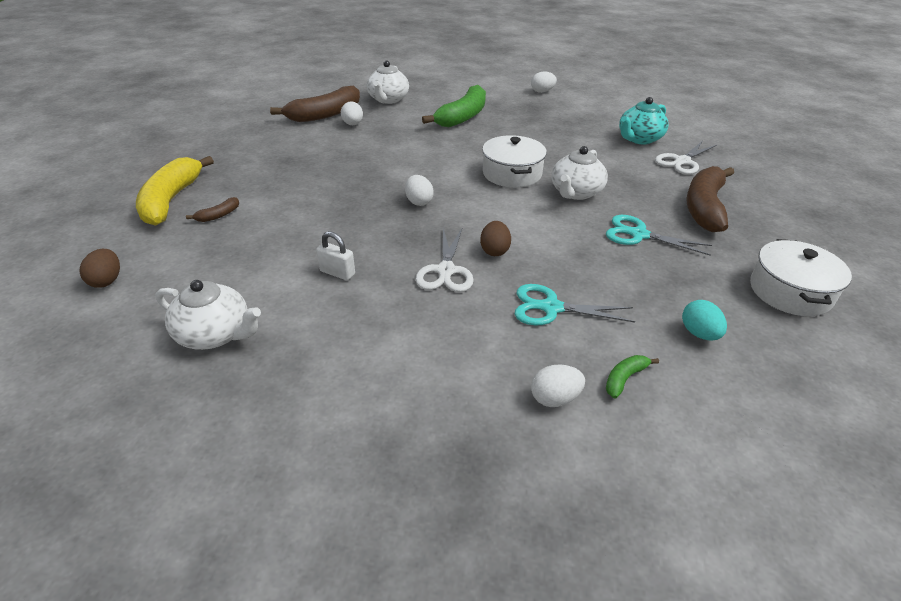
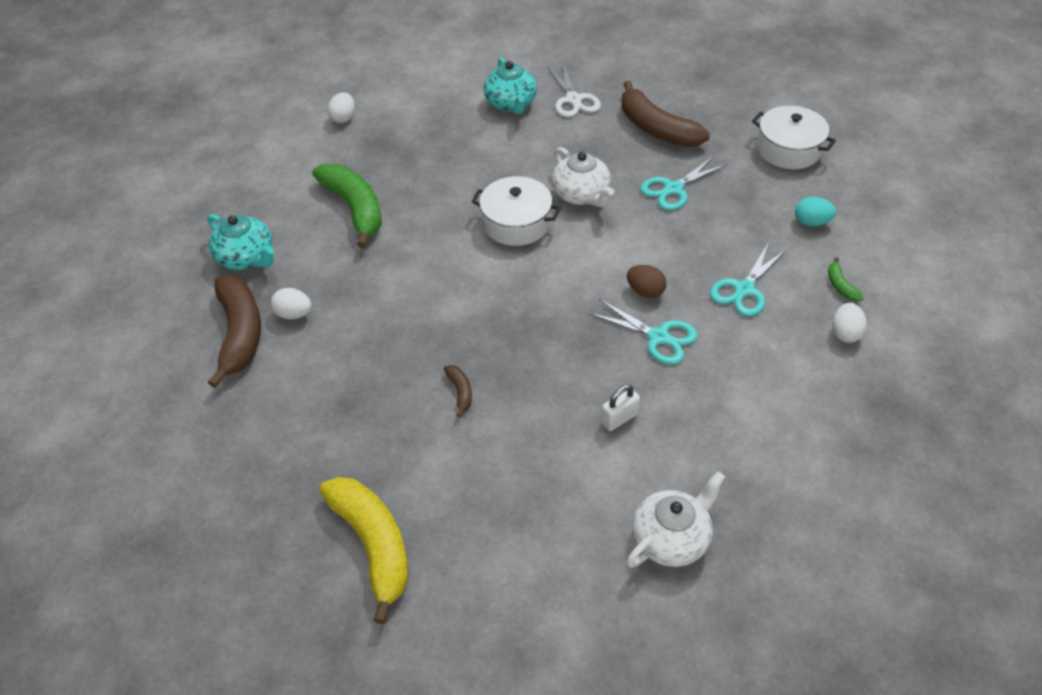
camera: 60 degrees left, 10 degrees up
(107, 281) = (526, 629): brown egg -> none
(171, 200) = (373, 545): yellow banana -> yellow banana turned 150 degrees counterclockwise
(218, 215) = (443, 500): brown banana -> brown banana (460, 391)
(388, 99) = (247, 258): white teapot -> turquoise teapot
(419, 202) = (525, 315): white egg -> none
(446, 271) = (658, 337): white scissors -> turquoise scissors

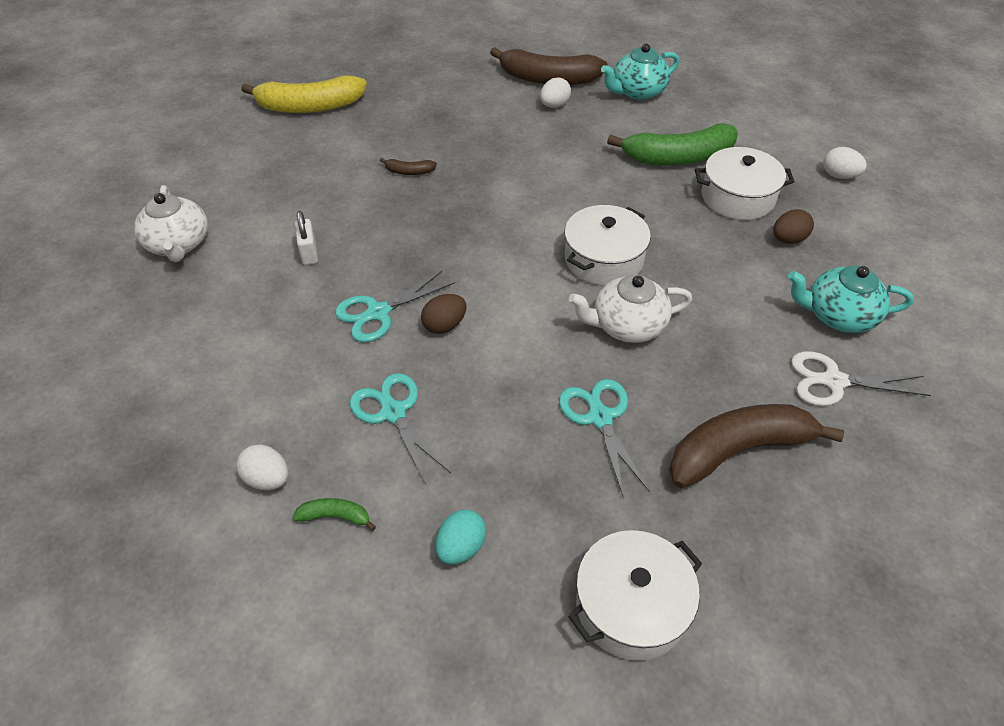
camera: 110 degrees right, 0 degrees up
(398, 166) = (737, 197): none -> white pot
(440, 134) = (788, 239): none -> brown egg

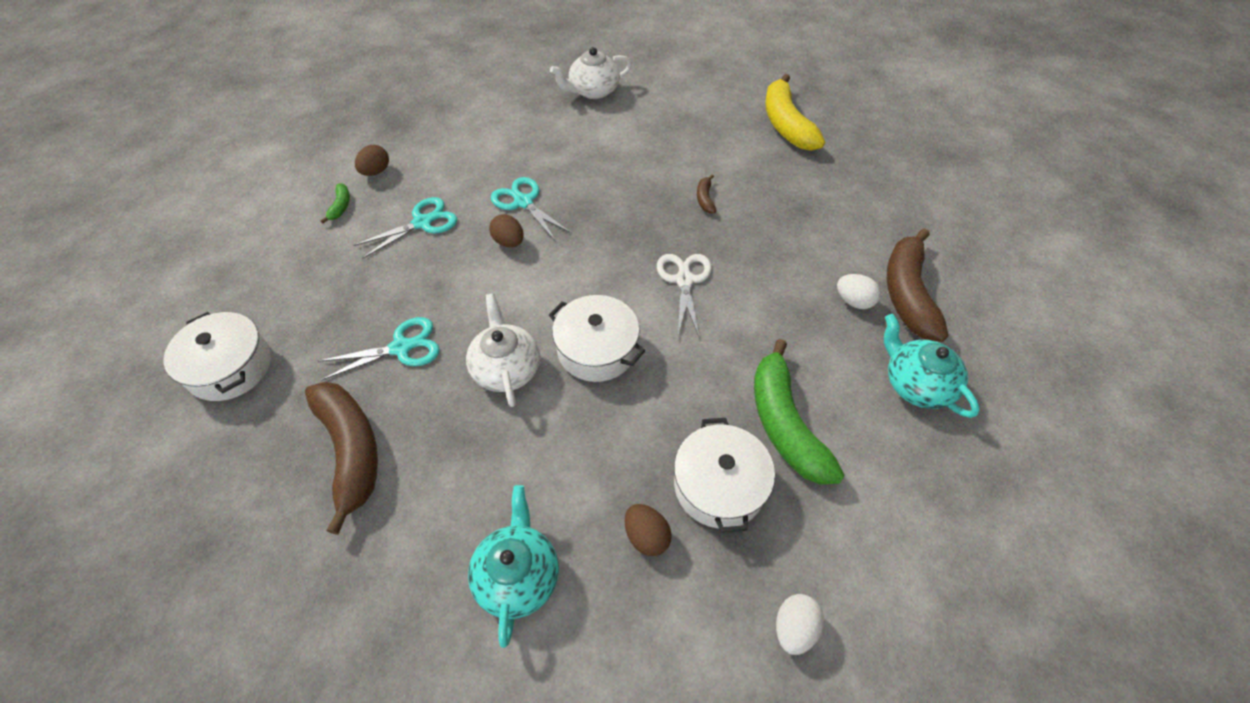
camera: 85 degrees right, 5 degrees up
(267, 479) = (376, 172): white egg -> brown egg
(309, 253) = (589, 155): white padlock -> none
(461, 547) = (302, 270): turquoise egg -> none
(833, 381) = (422, 552): white scissors -> white scissors (684, 280)

